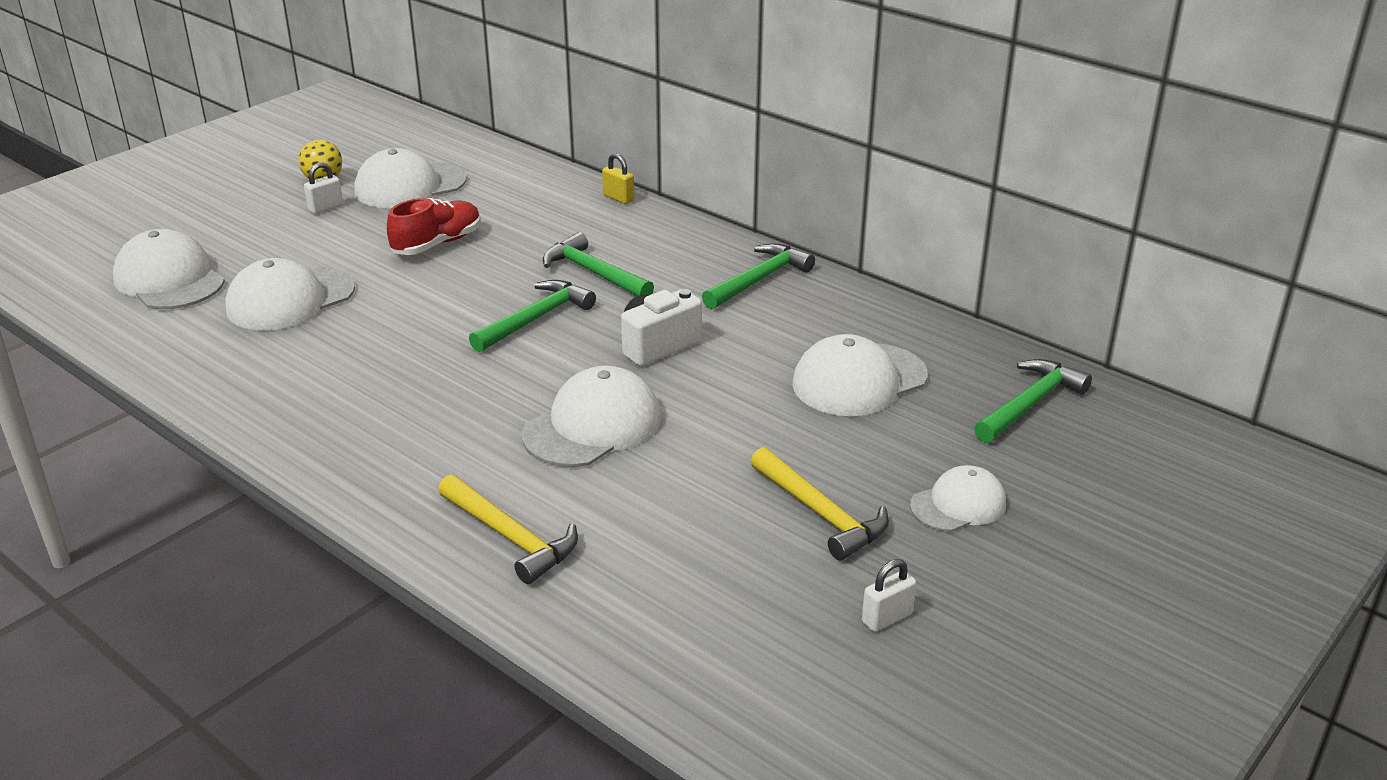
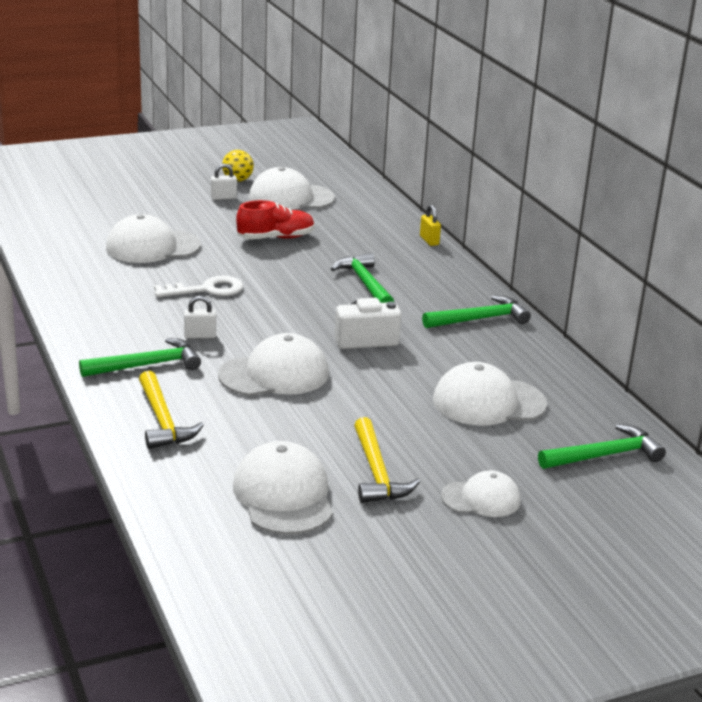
camera: 25 degrees right, 5 degrees down
(169, 279) = (91, 216): white cap -> white cap (283, 495)
(411, 338) = (206, 290): none -> white key
(535, 319) = (298, 301): green hammer -> green hammer (147, 365)
(887, 618) = (359, 546): white padlock -> white padlock (200, 336)

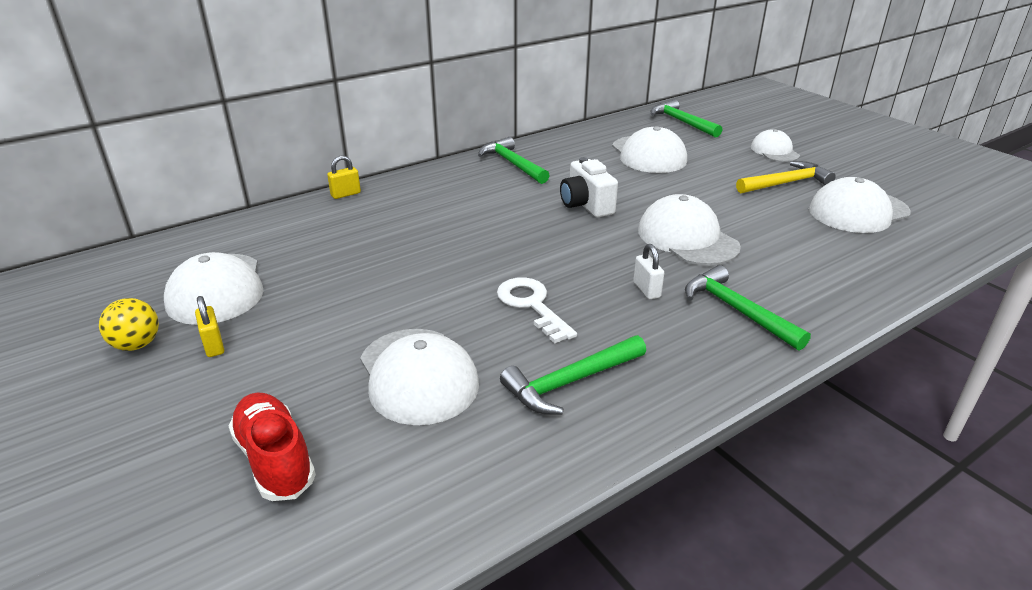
camera: 100 degrees left, 5 degrees up
(163, 420) = (824, 280): yellow hammer -> none
(223, 197) = (214, 345): white padlock -> yellow padlock
(276, 238) = (360, 281): red shoe -> red shoe (275, 459)
(365, 283) = (466, 216): green hammer -> green hammer (570, 382)

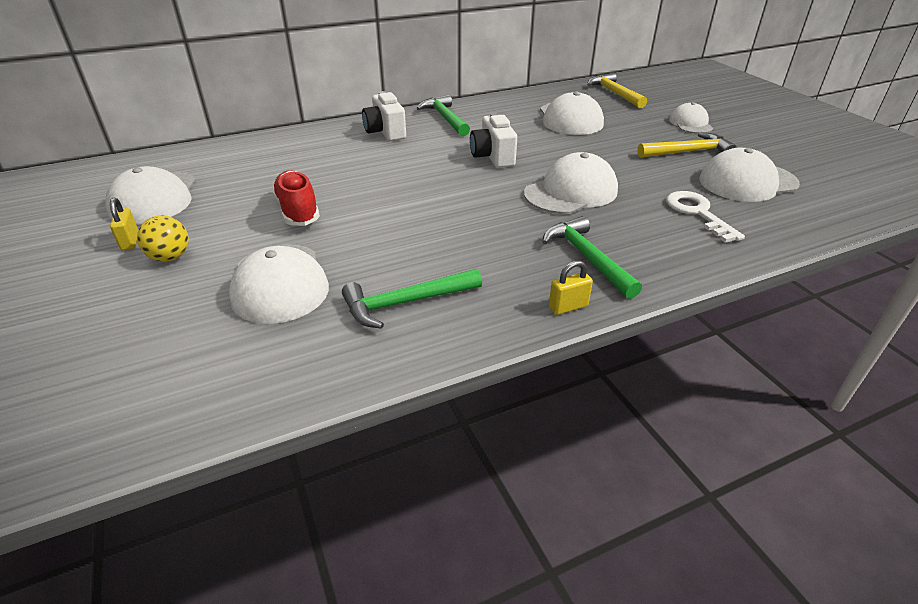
camera: 10 degrees right, 5 degrees up
(137, 345) = (73, 235): yellow ball -> yellow ball (170, 257)
(275, 459) = (132, 336): red shoe -> red shoe (298, 211)
(346, 194) = (293, 133): yellow padlock -> yellow padlock (568, 307)
(453, 185) = (385, 132): none -> white camera
(532, 305) = (404, 236): white key -> white key (698, 213)
(646, 290) = (512, 232): white padlock -> none
(682, 122) = (614, 93): green hammer -> yellow hammer
(687, 238) = (571, 192): white cap -> white cap turned 75 degrees clockwise

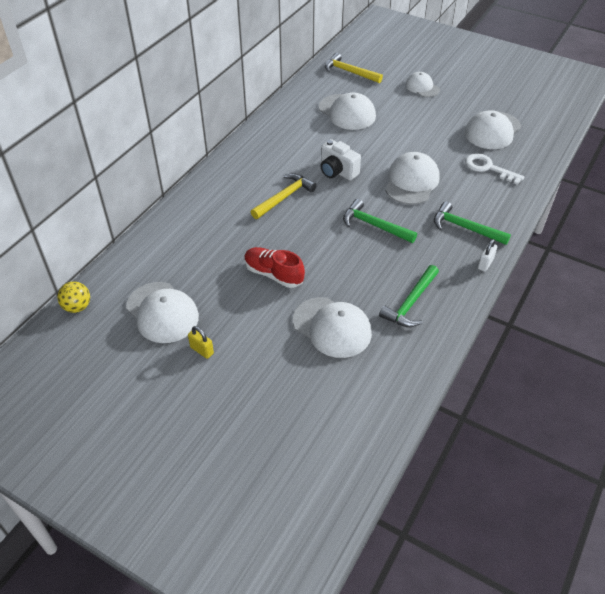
camera: 35 degrees left, 10 degrees up
(170, 257) = (245, 346): yellow ball -> yellow ball (77, 307)
(385, 132) = (240, 179): white camera -> none
(445, 118) = (264, 146): green hammer -> green hammer (374, 225)
(568, 307) = (485, 264): yellow padlock -> white padlock
(688, 152) = (442, 116): yellow hammer -> yellow hammer (284, 197)

